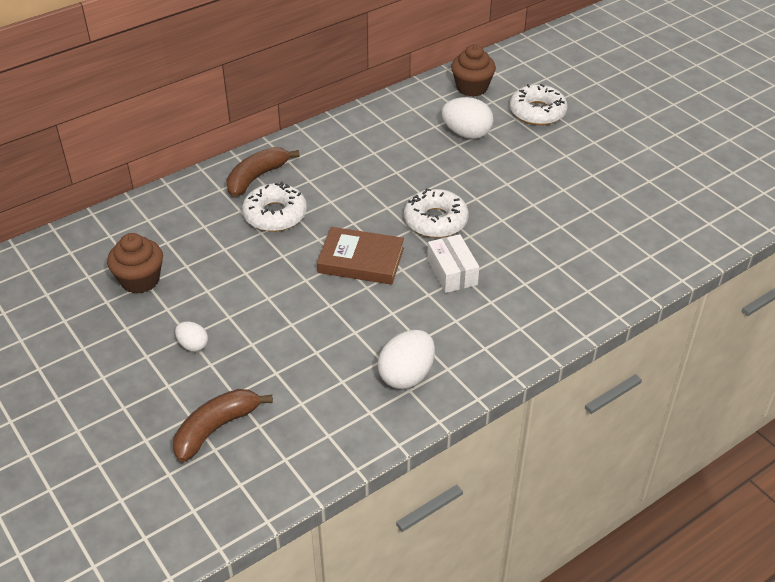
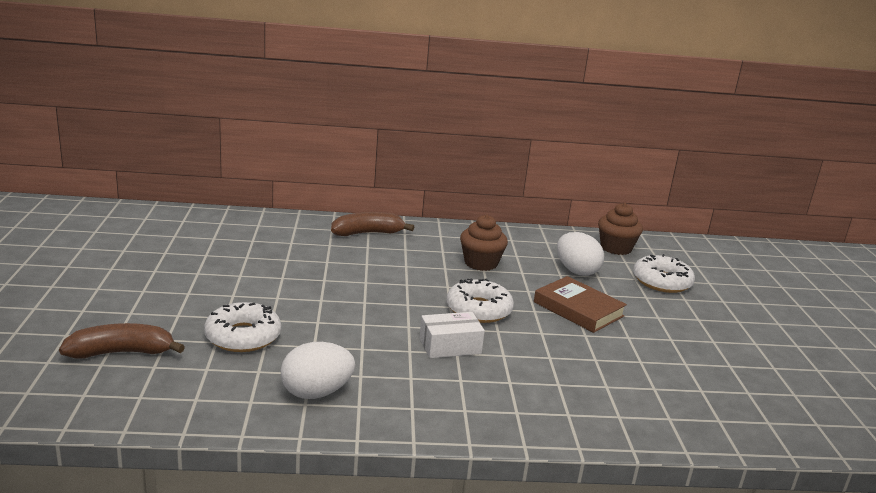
camera: 30 degrees right, 20 degrees down
(140, 280) = (204, 251): brown cupcake -> brown cupcake (481, 263)
(193, 345) = (183, 299): white egg -> none
(275, 215) = (351, 256): white donut -> white donut (243, 336)
(361, 260) = (381, 307): brown book -> brown book (578, 309)
(452, 272) = (450, 346): white box -> white box turned 60 degrees clockwise

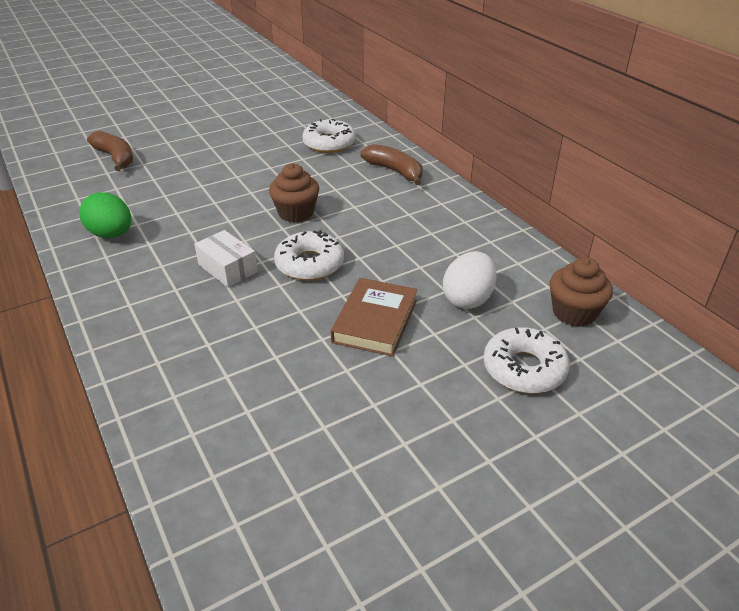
camera: 65 degrees right, 15 degrees up
(243, 336) = (167, 184): white donut -> white donut (329, 143)
(316, 393) = (111, 234): white egg -> green egg
(481, 263) = (409, 239): brown cupcake -> brown cupcake (296, 213)

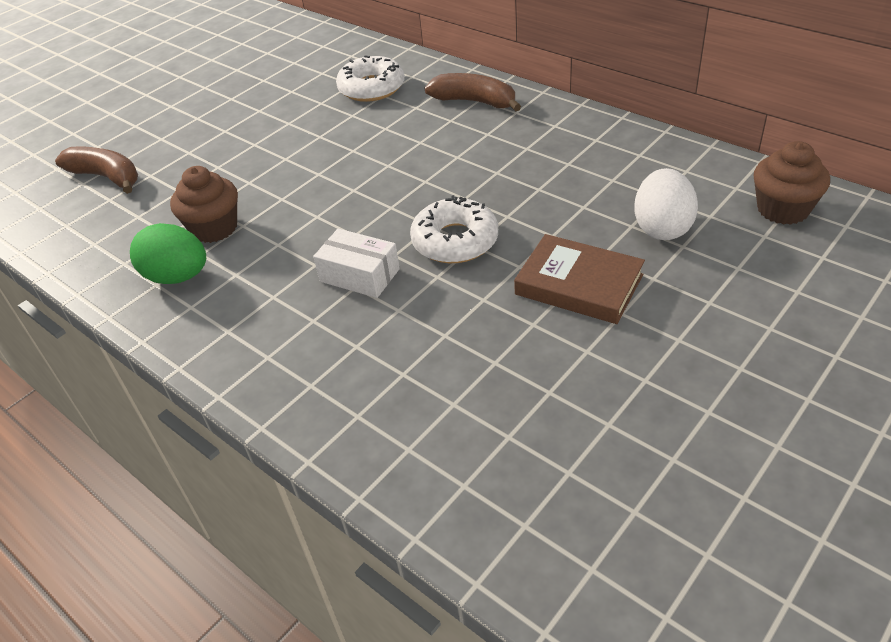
camera: 15 degrees left, 5 degrees up
(296, 213) = (393, 184): brown cupcake -> brown cupcake (214, 228)
(375, 321) = (579, 284): brown book -> brown book turned 60 degrees counterclockwise
(524, 369) = (774, 287): white donut -> none

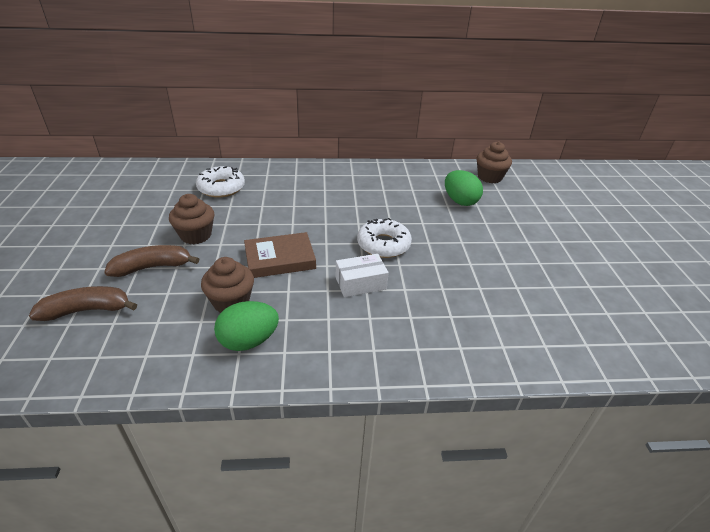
camera: 50 degrees left, 5 degrees down
(276, 138) = (196, 235): none -> brown cupcake
(475, 102) = (295, 176): brown banana -> brown banana (153, 267)
(579, 284) = (463, 238): brown book -> brown book (280, 259)
(662, 228) = (460, 201): white egg -> green egg

